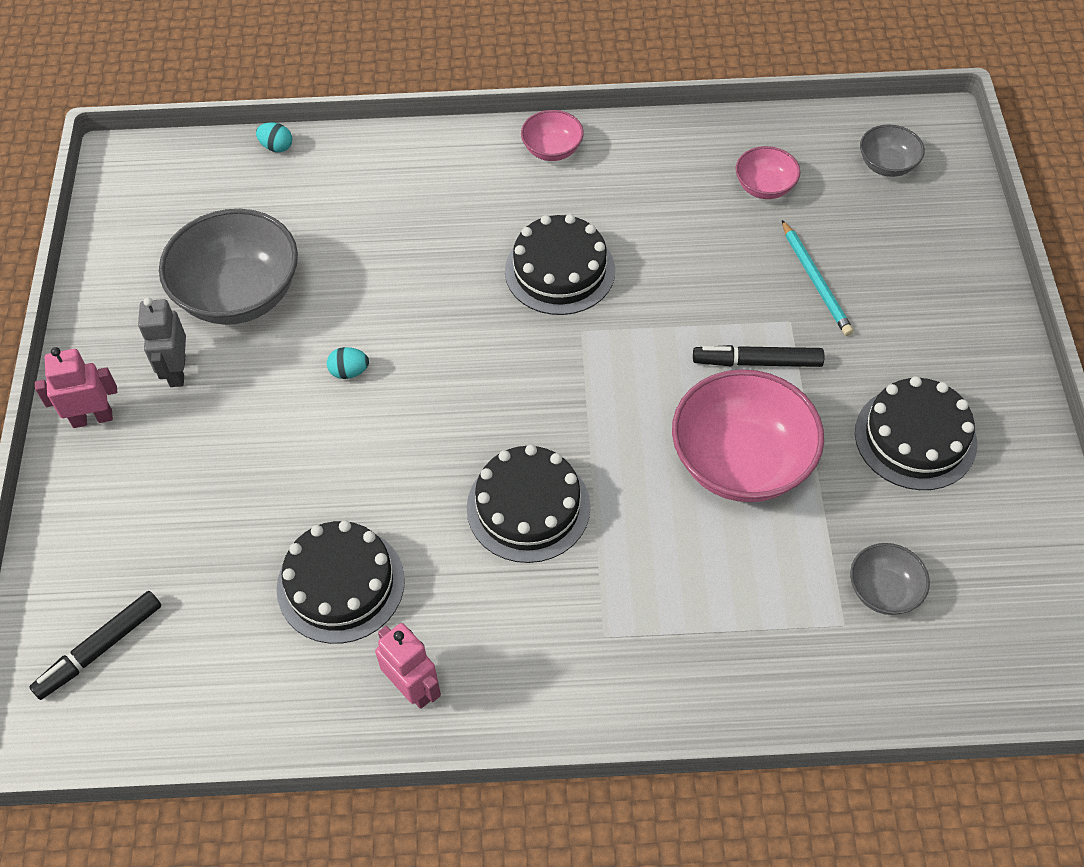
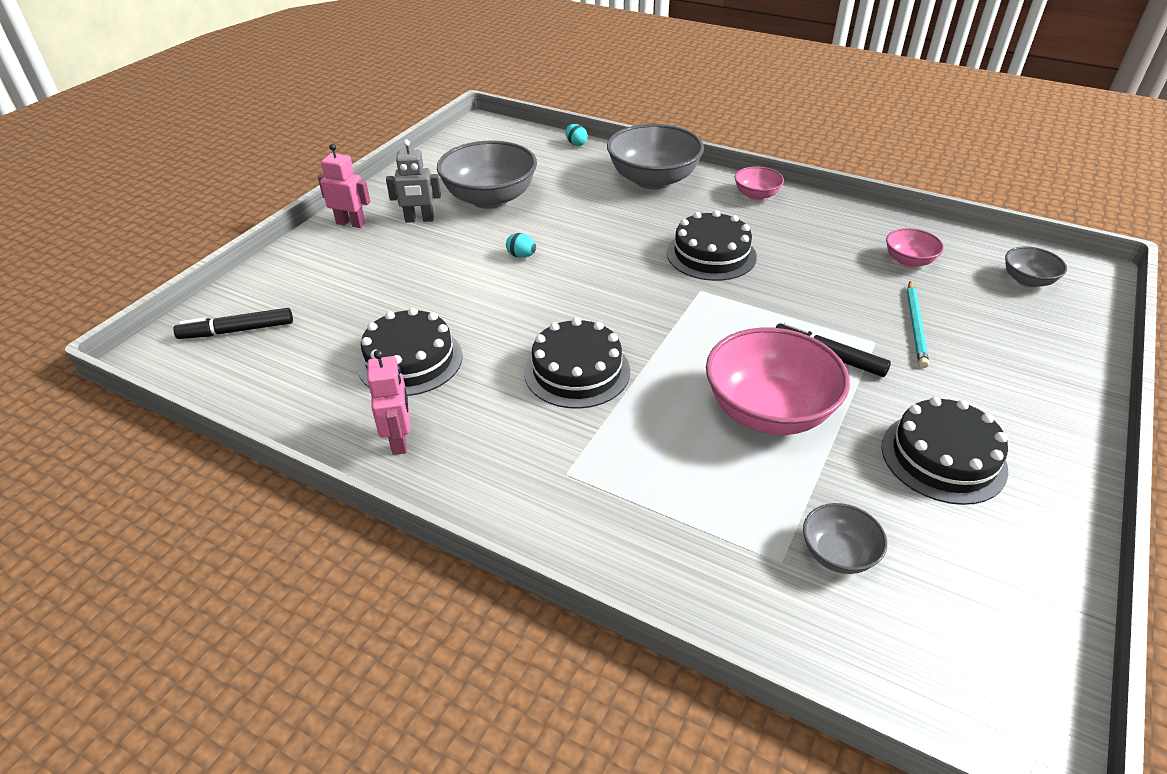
camera: 30 degrees right, 15 degrees down
(177, 371) = (419, 219): grey robot -> grey robot turned 120 degrees counterclockwise
(417, 174) = (653, 180): none -> grey bowl

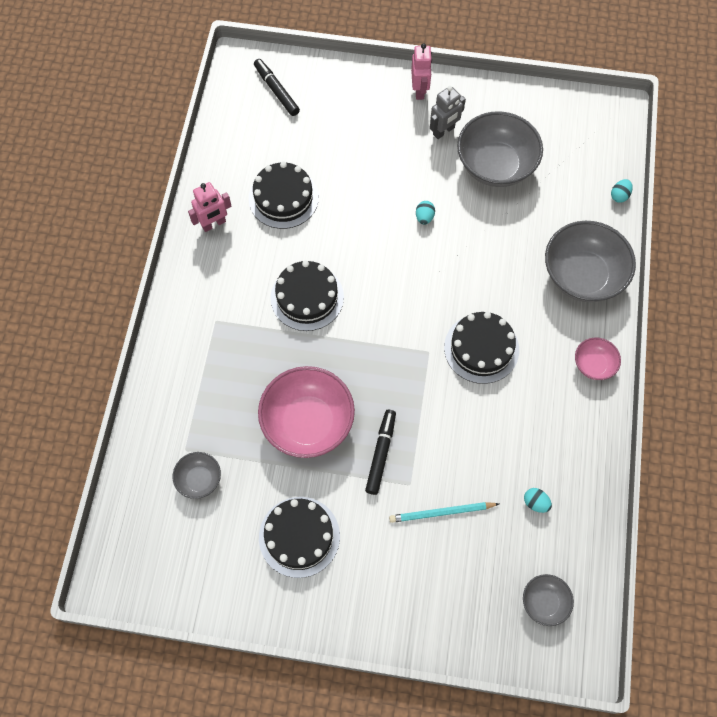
camera: 70 degrees right, 25 degrees up
(419, 219) = (444, 131): grey robot -> grey robot turned 105 degrees counterclockwise
(909, 261) = (535, 503): pink bowl -> turquoise egg

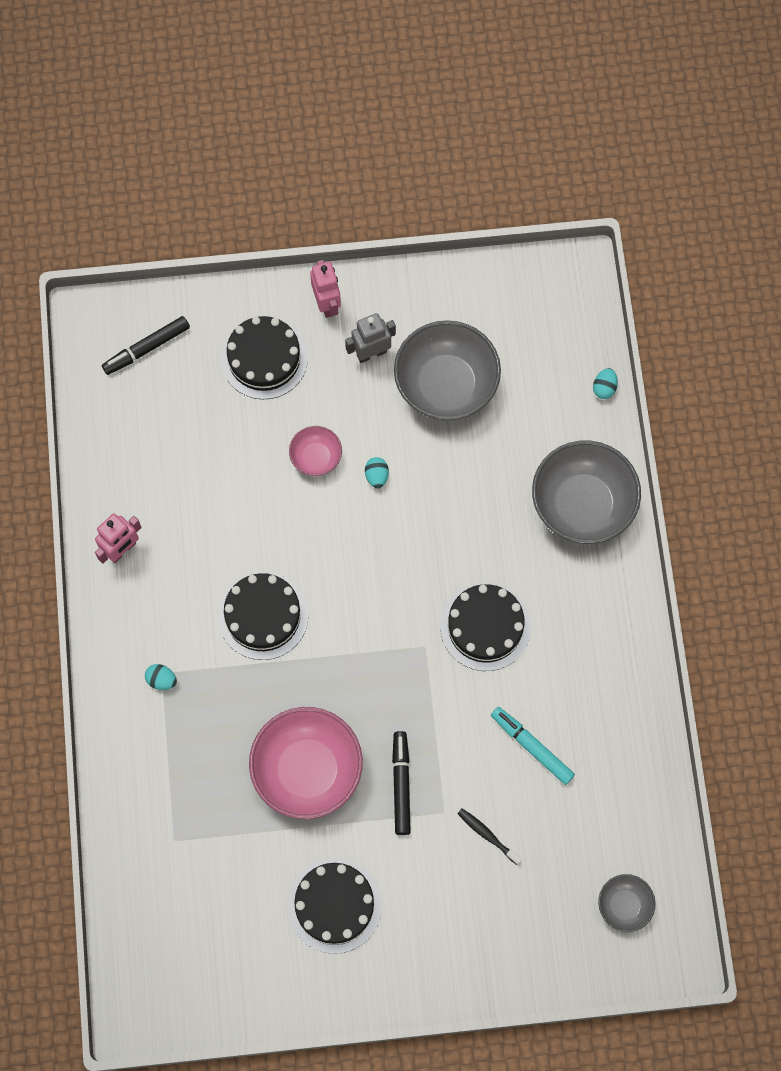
camera: 15 degrees left, 5 degrees up
(199, 479) = (201, 870): grey bowl -> none
(276, 91) = (146, 348): black marker -> black marker turned 75 degrees counterclockwise
(283, 198) = (197, 494): black cake -> black cake (264, 358)
(441, 513) = (487, 835): turquoise pencil -> black toothbrush
(444, 131) = (371, 353): grey robot -> grey robot turned 150 degrees counterclockwise
(496, 451) = (532, 747): none -> turquoise marker
(535, 503) = (589, 795): turquoise egg -> turquoise egg (161, 680)
(593, 365) = (619, 613): pink bowl -> pink bowl (316, 457)

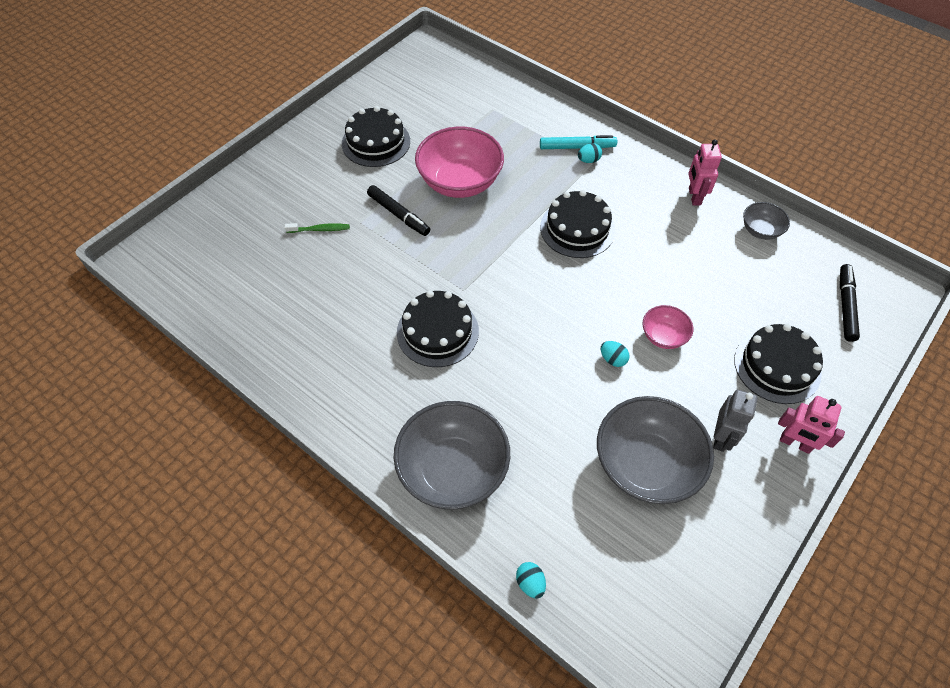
camera: 135 degrees right, 15 degrees down
(487, 835) = (320, 229): black toothbrush -> green toothbrush
(532, 747) = (336, 291): turquoise marker -> turquoise marker (577, 147)
(624, 905) = (197, 258): grey bowl -> grey bowl (760, 230)

